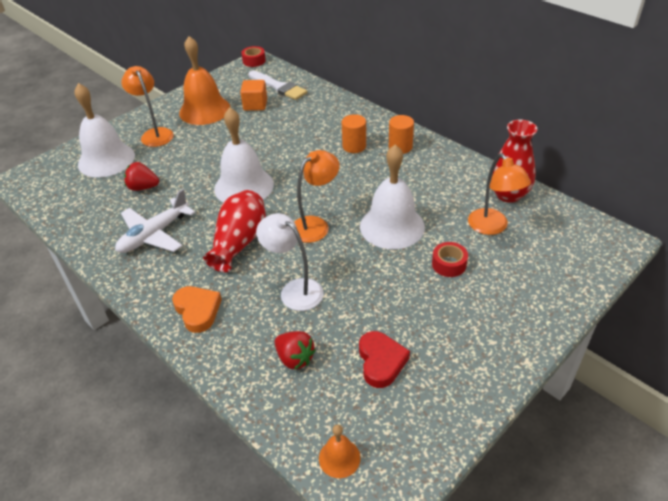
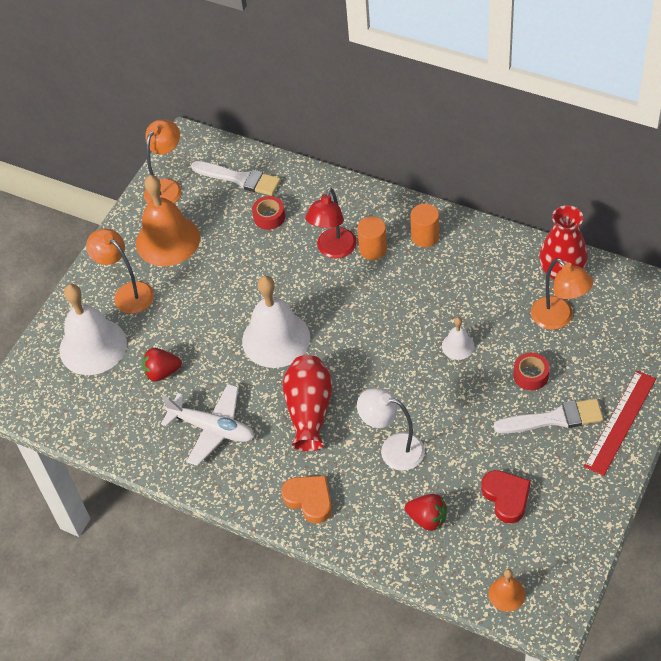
camera: 15 degrees left, 10 degrees up
(154, 235) = (212, 428): white plane -> white plane turned 90 degrees counterclockwise
(254, 61) = (185, 141): red tape -> red tape (269, 217)
(255, 105) = (226, 216): orange cube -> none
(315, 225) = (378, 367): orange lamp -> orange lamp (167, 187)
(323, 140) = (333, 250): none -> red lamp
(392, 226) = (458, 346): white bell -> white bell, size x0.47
(457, 305) = (554, 418): none -> white brush
(524, 326) = (620, 422): none -> red ruler

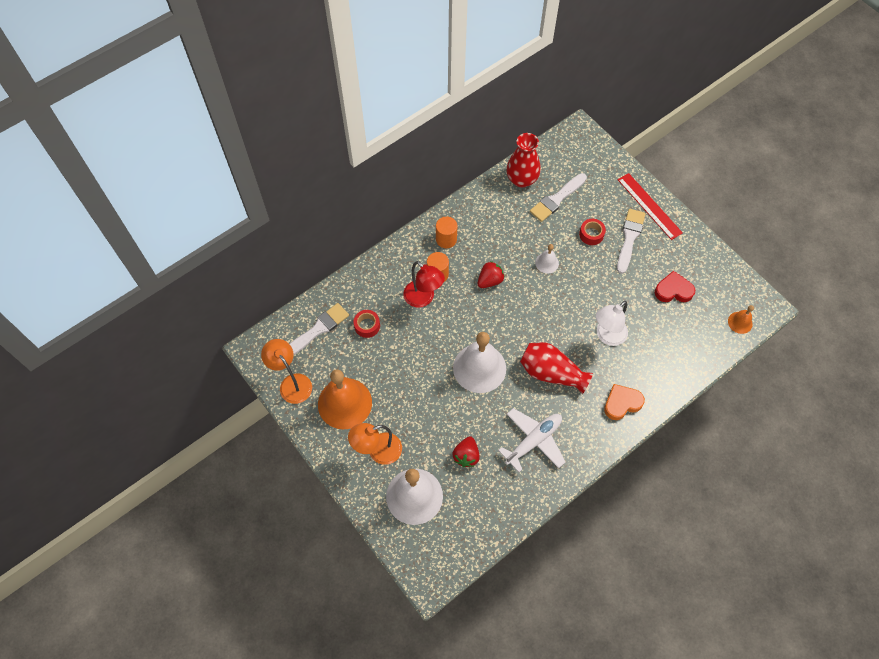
camera: 70 degrees left, 10 degrees up
(427, 519) = (668, 340): red strawberry -> red strawberry (490, 280)
(558, 319) = (557, 199): orange lamp -> white brush

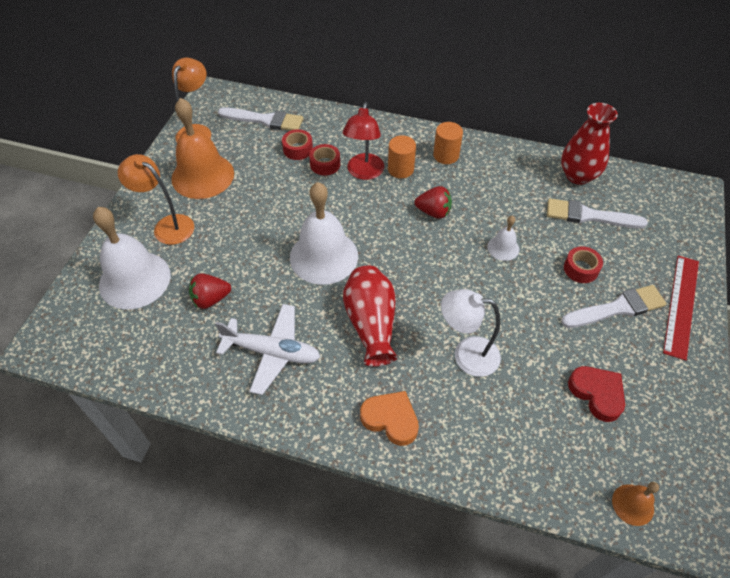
camera: 55 degrees right, 10 degrees down
(396, 317) = (325, 164): none -> red tape

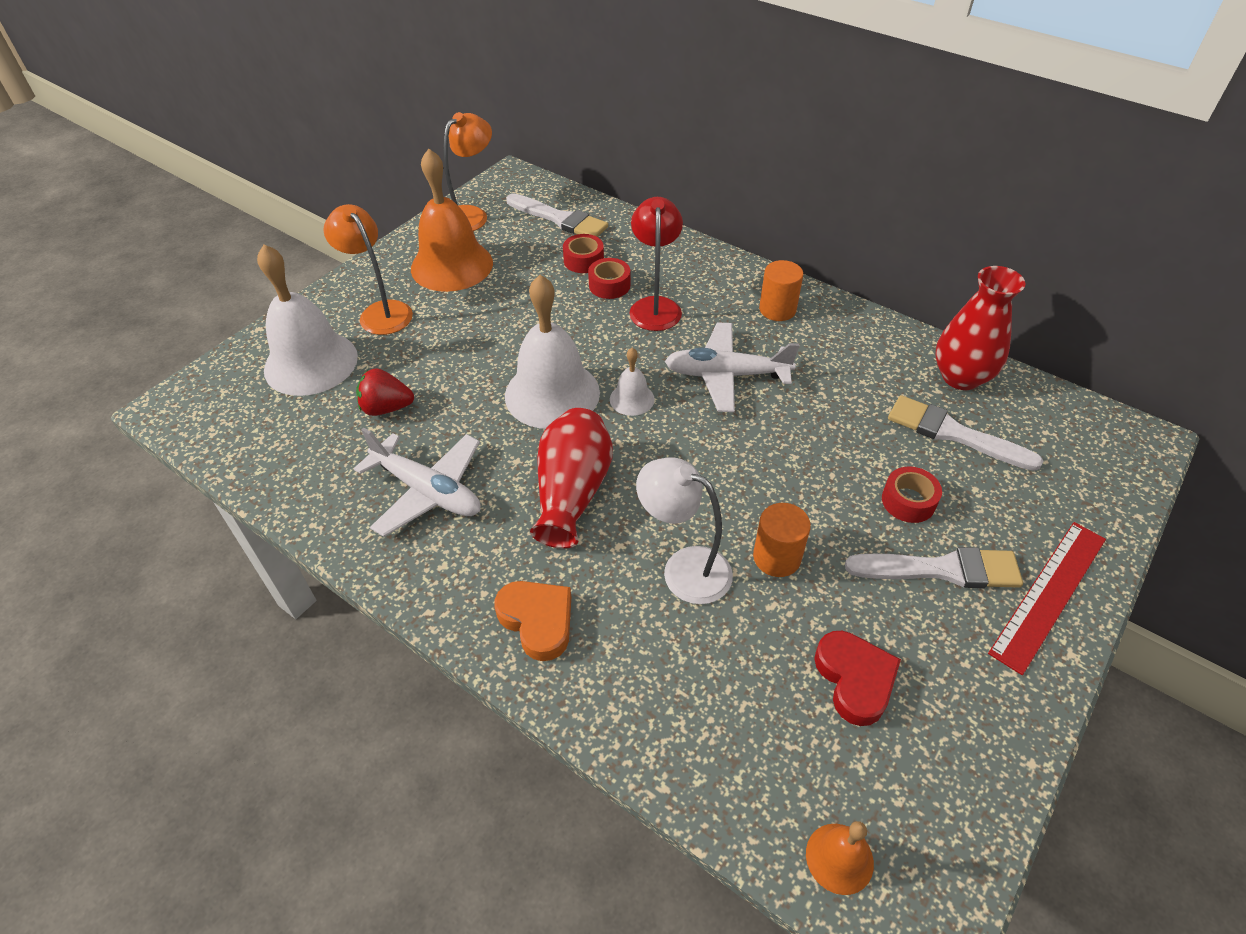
camera: 20 degrees right, 5 degrees down
(364, 173) = (655, 306): red lamp -> red lamp turned 150 degrees clockwise
(400, 169) = (706, 313): orange cylinder -> orange cylinder (776, 557)
(433, 212) = (726, 375): red strawberry -> white plane
(503, 248) = (803, 444): white bell -> white bell (632, 399)

